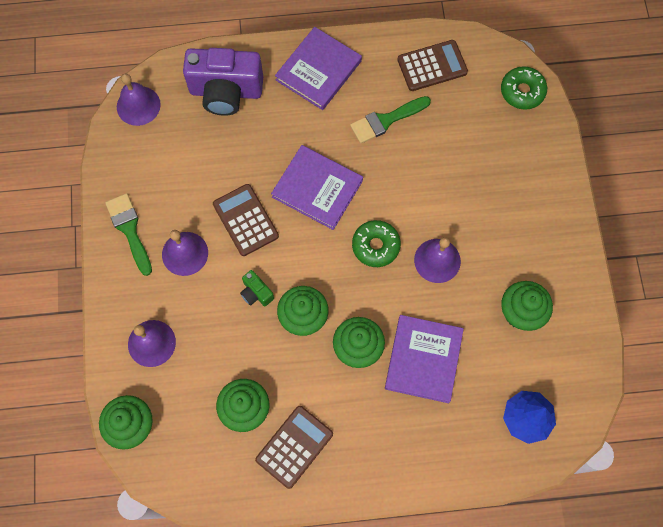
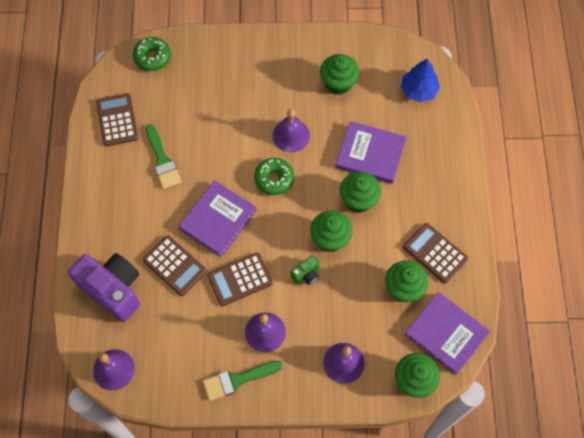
camera: 85 degrees left, 5 degrees down
(226, 92) = (113, 290): purple camera -> purple camera turned 60 degrees counterclockwise
(257, 149) = (174, 266): none -> brown calculator
(318, 70) = (105, 210): purple book -> purple book (446, 334)

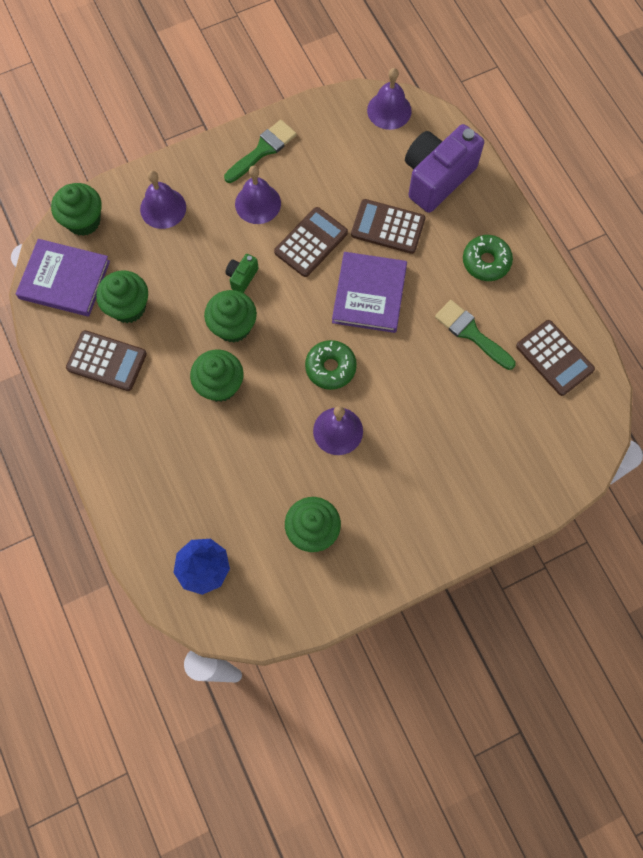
camera: 155 degrees right, 5 degrees up
(113, 290) = (436, 178): purple camera -> purple camera turned 120 degrees clockwise
(152, 57) = (567, 459): green donut -> green donut (486, 262)
(370, 154) = (230, 450): purple book -> none

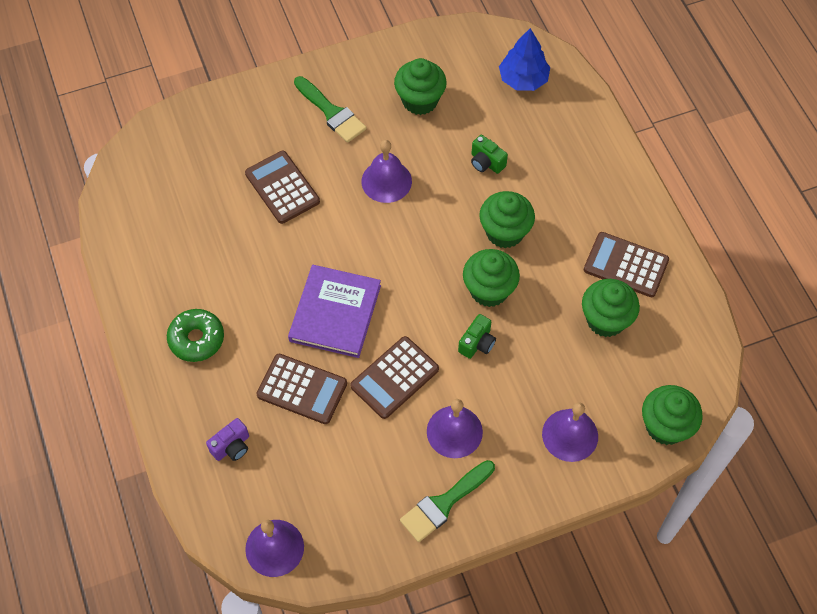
camera: 175 degrees left, 10 degrees down
(64, 280) = (681, 356): purple book -> none
(240, 460) = (486, 162): none -> green camera
(330, 367) = (387, 240): green donut -> none
(436, 178) = (232, 447): purple camera -> purple camera, size x0.43
(471, 333) = (231, 263): green brush -> green brush (331, 112)
(554, 358) = (150, 232): brown calculator -> brown calculator (282, 187)

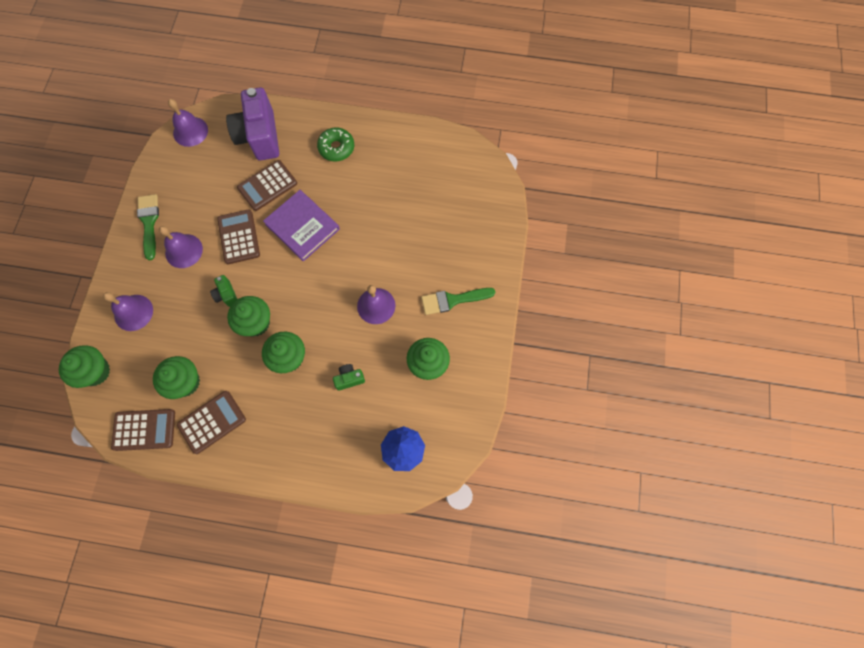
camera: 120 degrees right, 10 degrees up
(232, 447) = (259, 137): purple camera -> purple camera, size x2.30
(282, 187) = (411, 241): brown calculator -> brown calculator (144, 430)

